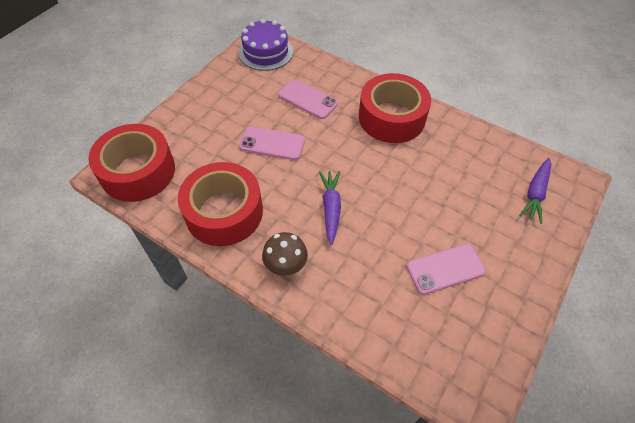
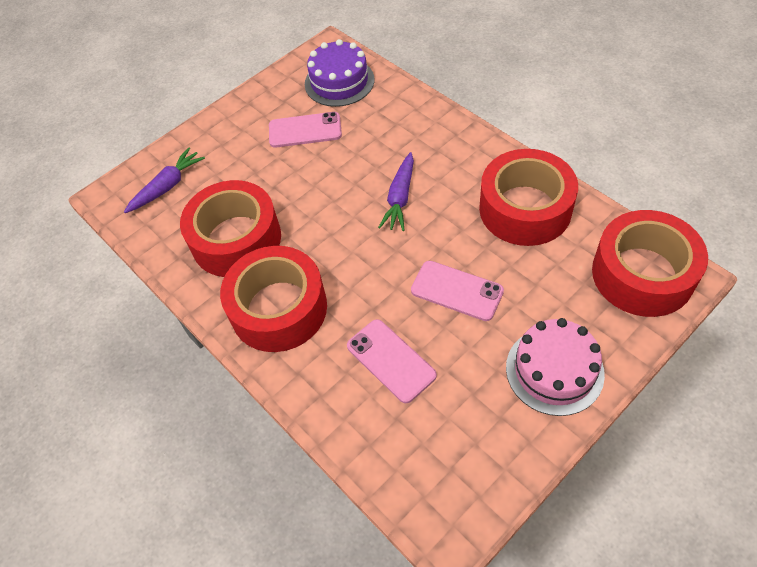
camera: 160 degrees left, 0 degrees up
(206, 107) = (554, 370): none -> pink cake
(265, 52) = (444, 487): purple cake -> purple cake (339, 82)
(285, 265) = (461, 150): brown mushroom -> none
(448, 158) = (236, 239): none -> red tape

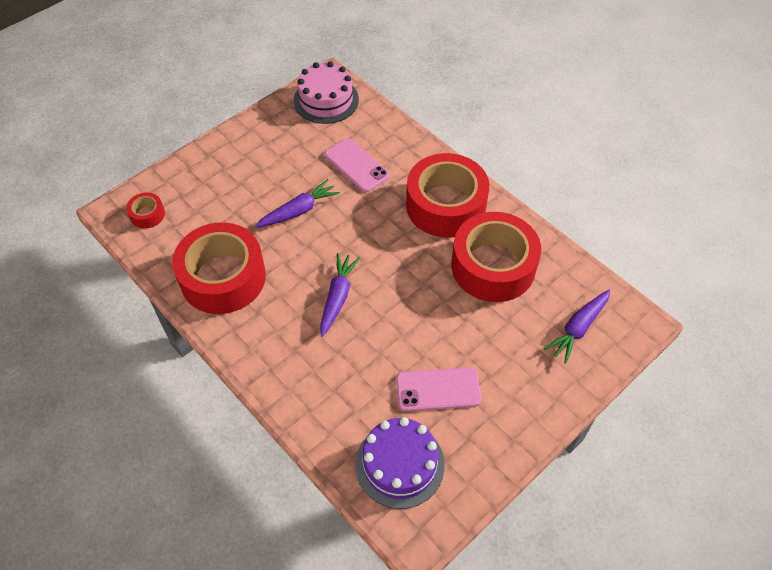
camera: 175 degrees right, 0 degrees up
(457, 291) = (299, 210): pink phone -> purple carrot
(554, 370) = (240, 154): pink cake -> pink cake (326, 100)
(642, 274) = (147, 214): red tape -> red tape, size x0.43

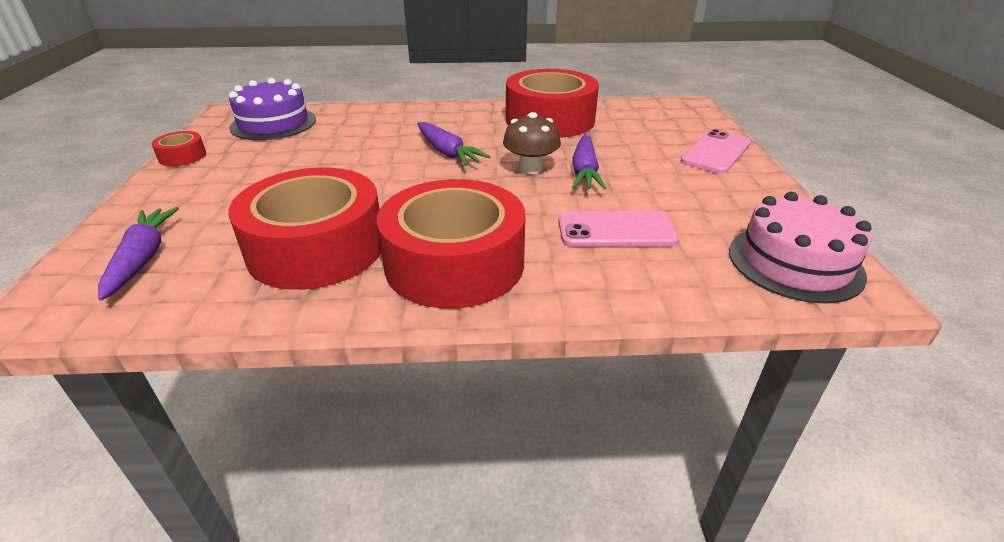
camera: 130 degrees right, 20 degrees down
(147, 214) = (669, 113): red tape -> red tape (182, 156)
(319, 238) = (530, 168): none -> brown mushroom
(438, 389) = (282, 157): pink phone -> pink phone (716, 152)

